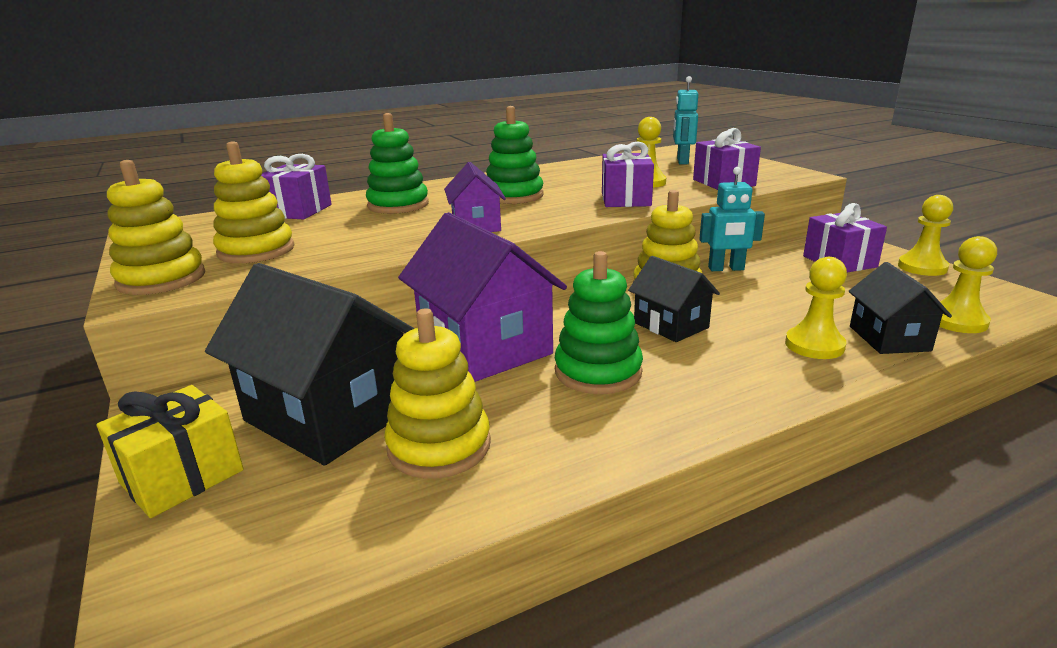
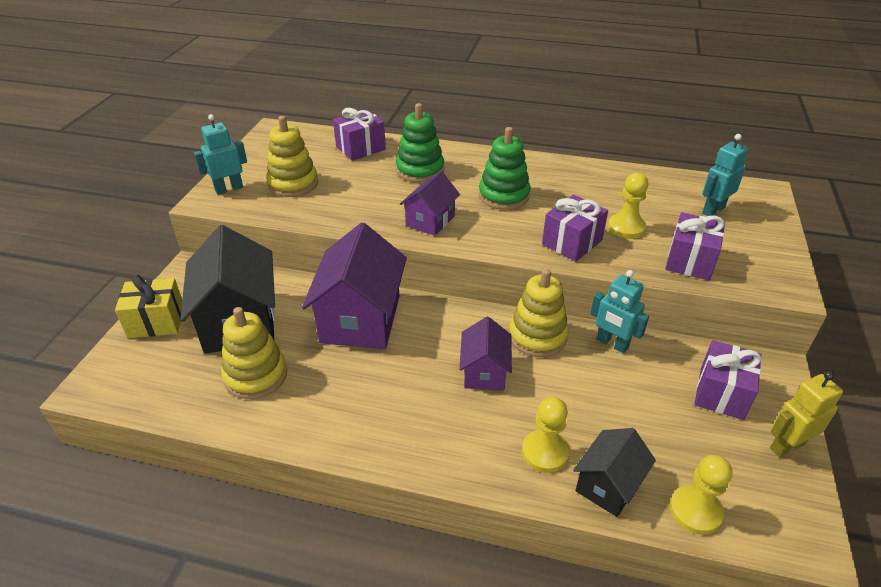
camera: 40 degrees right, 15 degrees up
(161, 279) = (229, 189): yellow stacking toy -> turquoise robot
(598, 372) = (388, 379): green stacking toy -> none
(671, 325) = (484, 372): black house -> purple house
(922, 267) = (786, 446): yellow pawn -> yellow robot

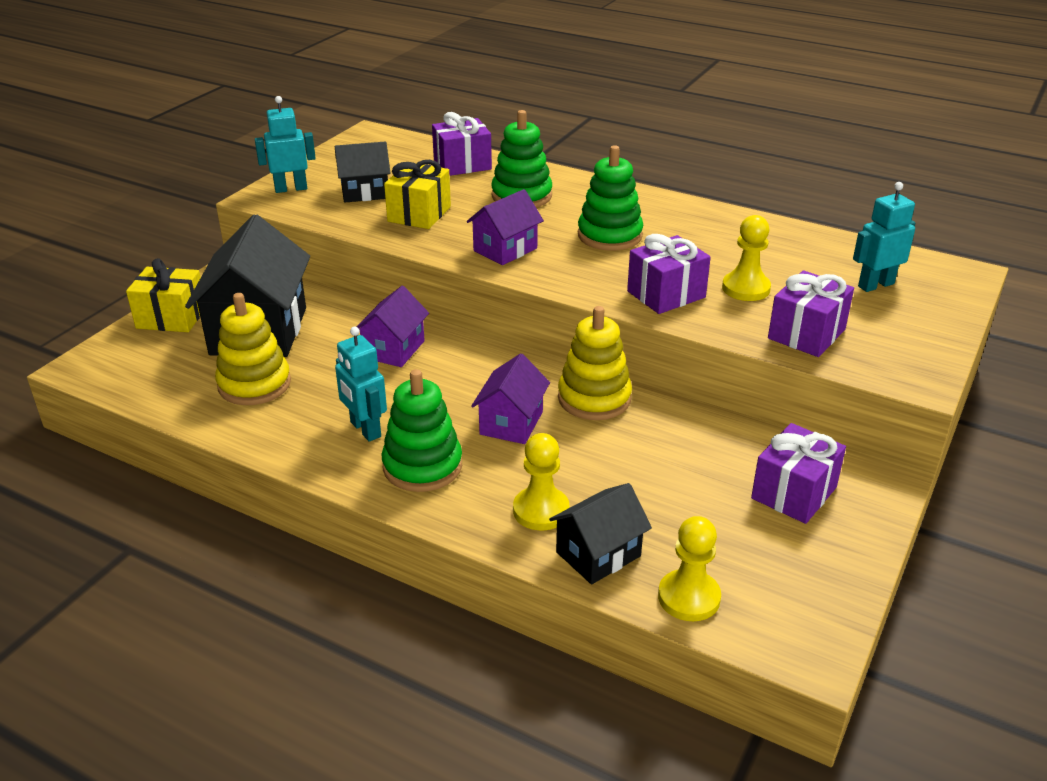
camera: 15 degrees right, 5 degrees down
(293, 184) = (365, 192): yellow stacking toy -> black house
(346, 198) = (419, 214): none -> yellow gift
(360, 319) = (394, 349): purple house -> purple house, size x0.55
(431, 429) = (422, 466): none -> green stacking toy
(612, 344) = (683, 421): turquoise robot -> turquoise robot (365, 429)
(786, 446) = (845, 559): yellow robot -> none

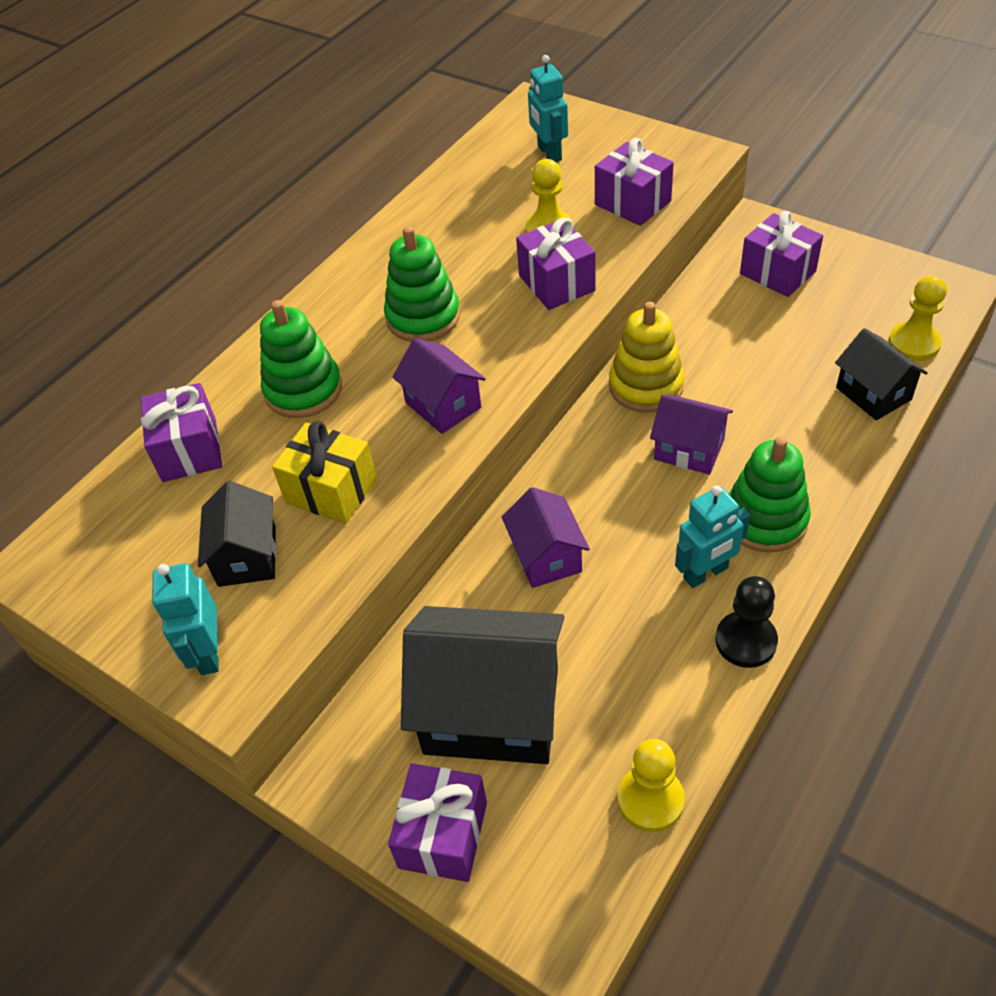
camera: 80 degrees left, 15 degrees up
(171, 317) = (443, 835): yellow gift -> purple gift
(254, 384) = (617, 697): yellow stacking toy -> none
(291, 449) = (746, 641): none -> black pawn
(394, 349) = (546, 556): purple house -> purple house turned 45 degrees clockwise
(541, 510) = (822, 429): yellow pawn -> yellow pawn (650, 799)

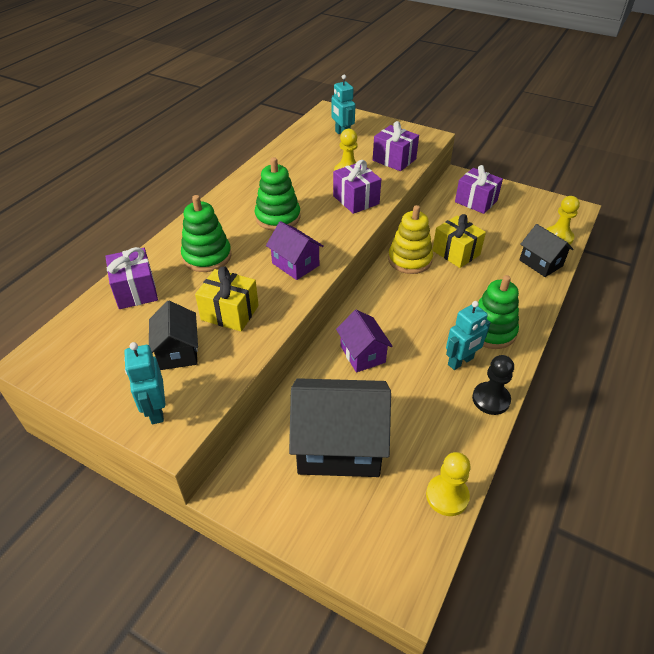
camera: 10 degrees left, 5 degrees down
(443, 835) = (316, 524): purple gift -> none
(689, 449) = (440, 293): purple house -> none
(727, 372) = (456, 252): none -> yellow gift

